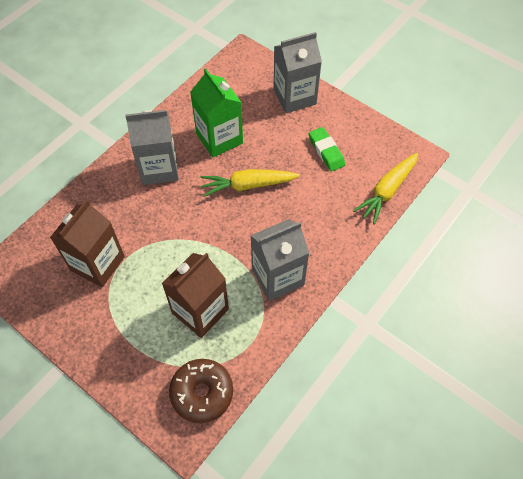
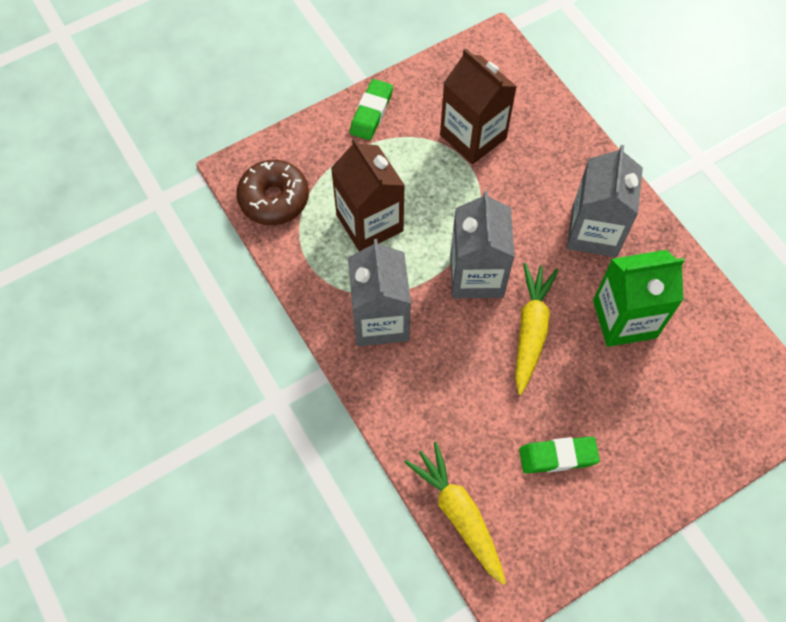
camera: 110 degrees right, 5 degrees up
(92, 346) = (371, 112): none -> green eraser
(294, 97) = (678, 451): grey carton -> grey carton (476, 275)

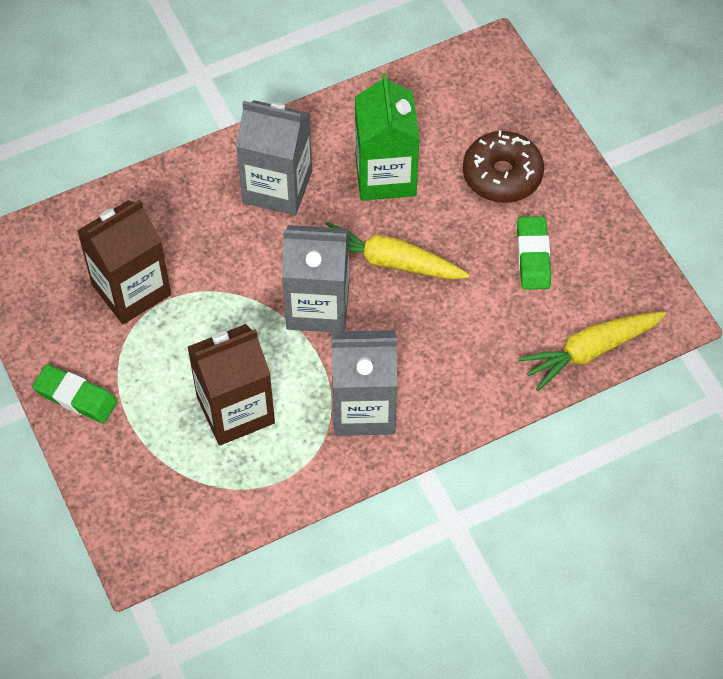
camera: 85 degrees left, 5 degrees down
(274, 199) = (186, 515): brown donut -> brown donut (502, 175)

